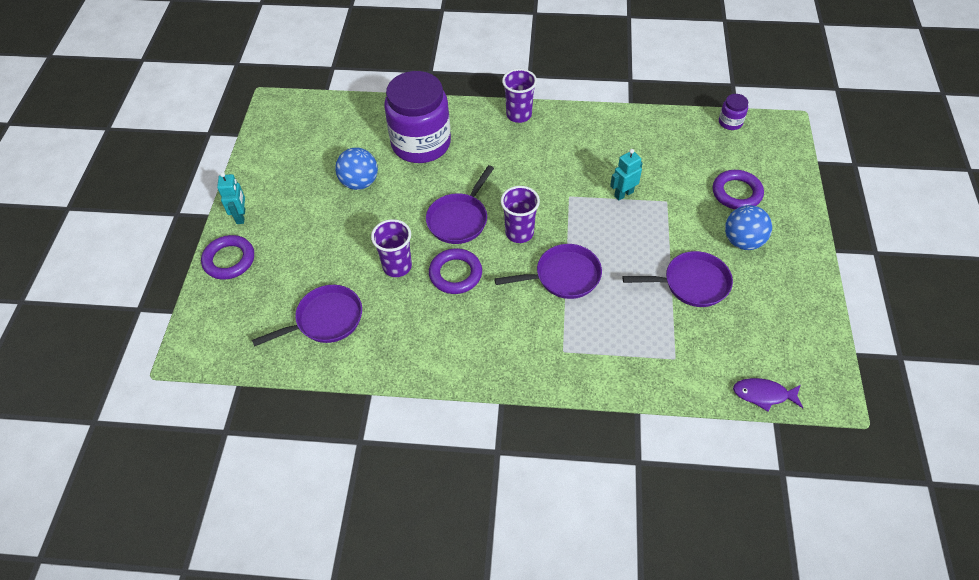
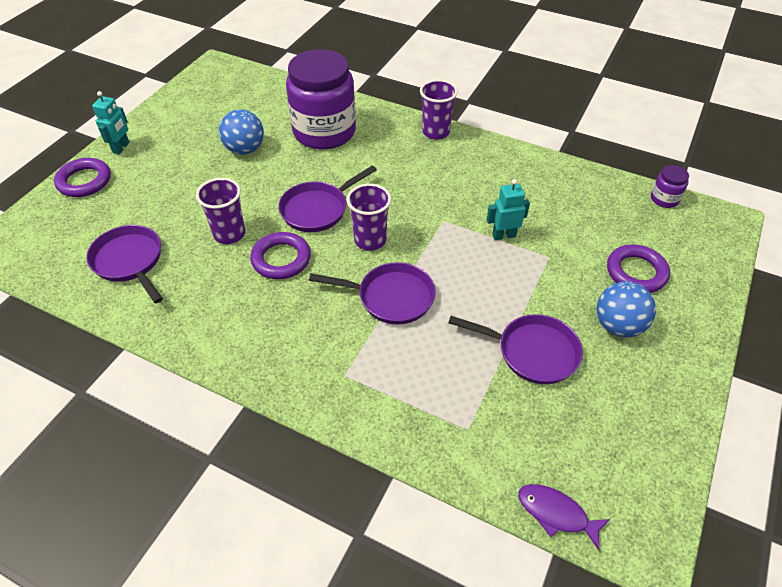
camera: 20 degrees right, 5 degrees down
(325, 320) = (130, 261): purple pan -> purple pan turned 120 degrees counterclockwise

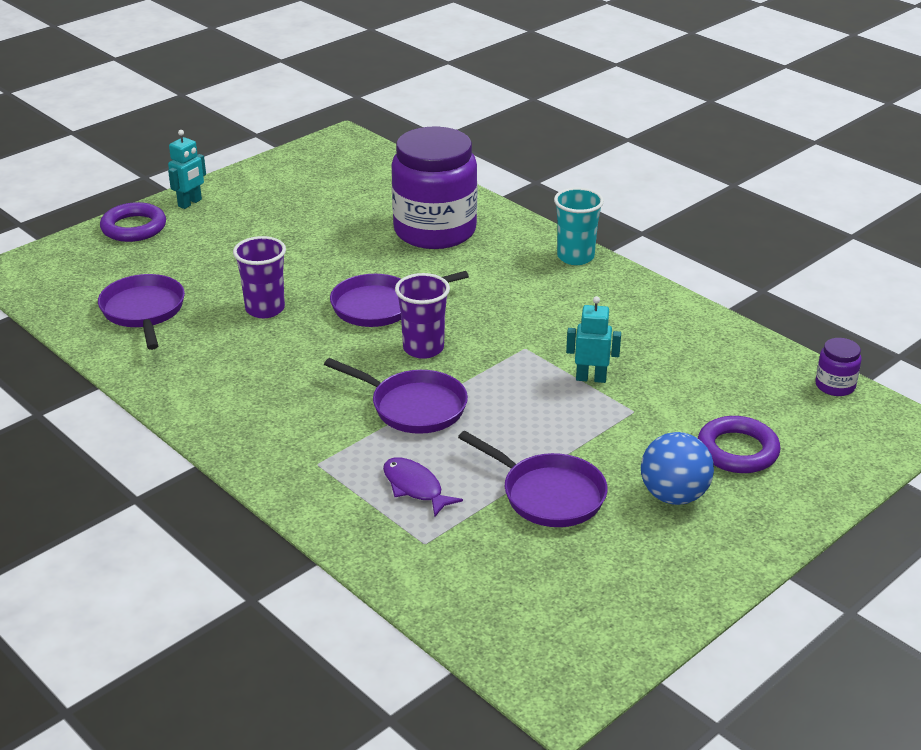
camera: 20 degrees right, 15 degrees down
(245, 149) = (329, 231): blue ball -> none
(281, 259) = (309, 344): purple ring -> none
(436, 132) = (575, 257): purple cup -> turquoise cup
(556, 513) = (476, 638): purple fish -> purple fish (415, 487)

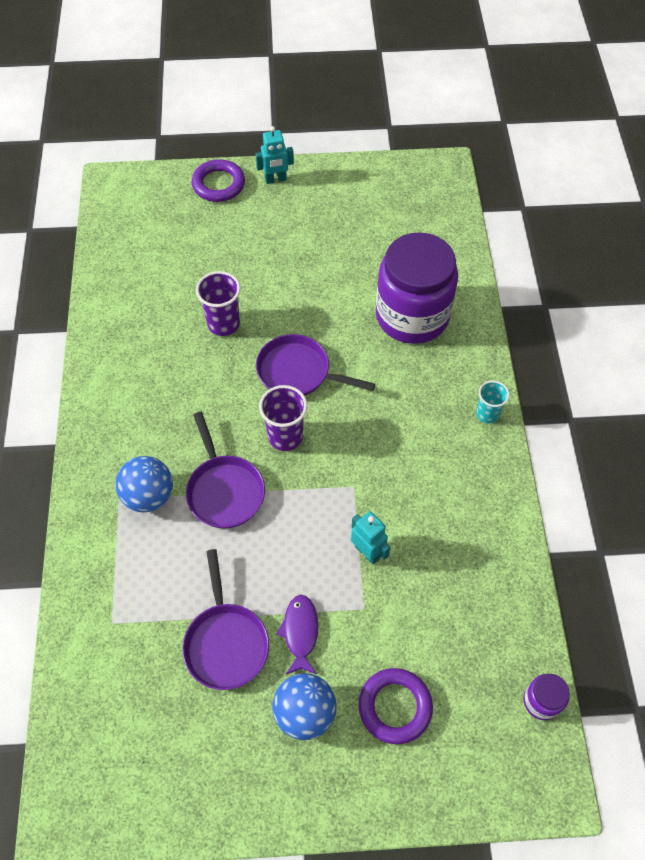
camera: 40 degrees right, 25 degrees up
(144, 311) = (151, 276): purple pan -> none
(345, 446) = (149, 496): none -> blue ball
(415, 487) = (153, 567): purple fish -> purple fish (300, 632)
(575, 257) = (487, 414): turquoise cup -> turquoise cup, size x0.66

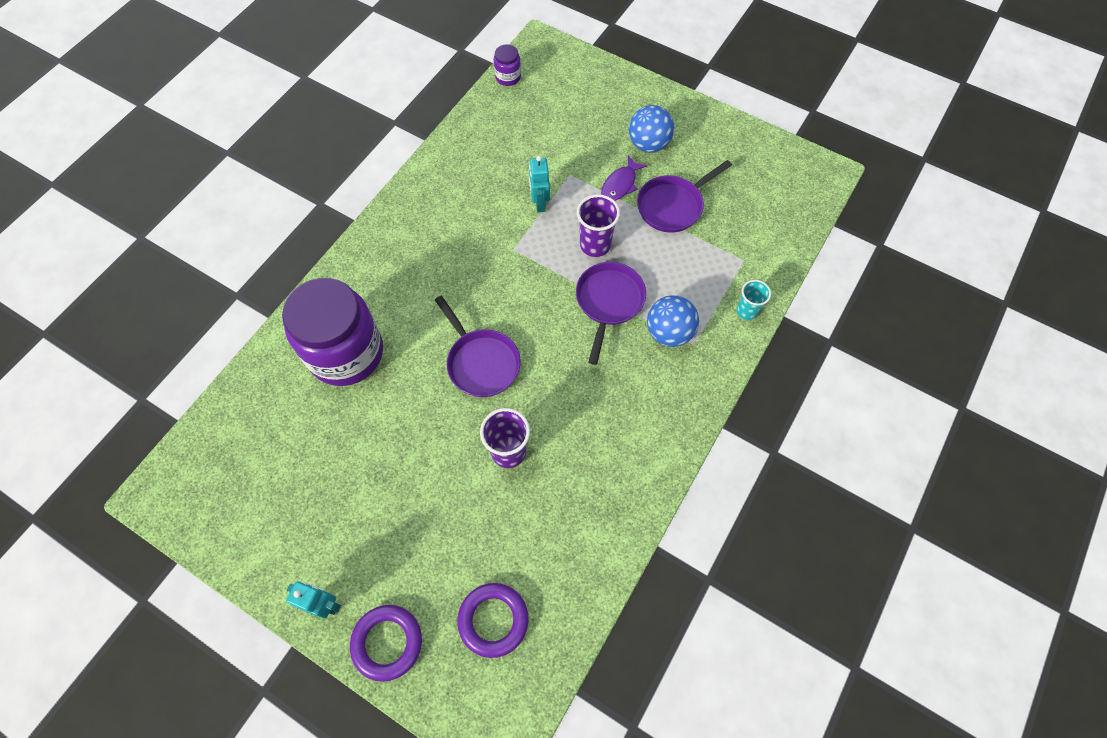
camera: 145 degrees left, 5 degrees up
(226, 642) = (672, 206): purple pan -> purple pan turned 150 degrees counterclockwise
(285, 436) = (533, 315): purple cup -> purple cup (595, 245)
(395, 707) = (593, 119): purple ring -> purple ring (493, 620)
(487, 414) = (372, 240): turquoise cup -> turquoise cup (746, 311)

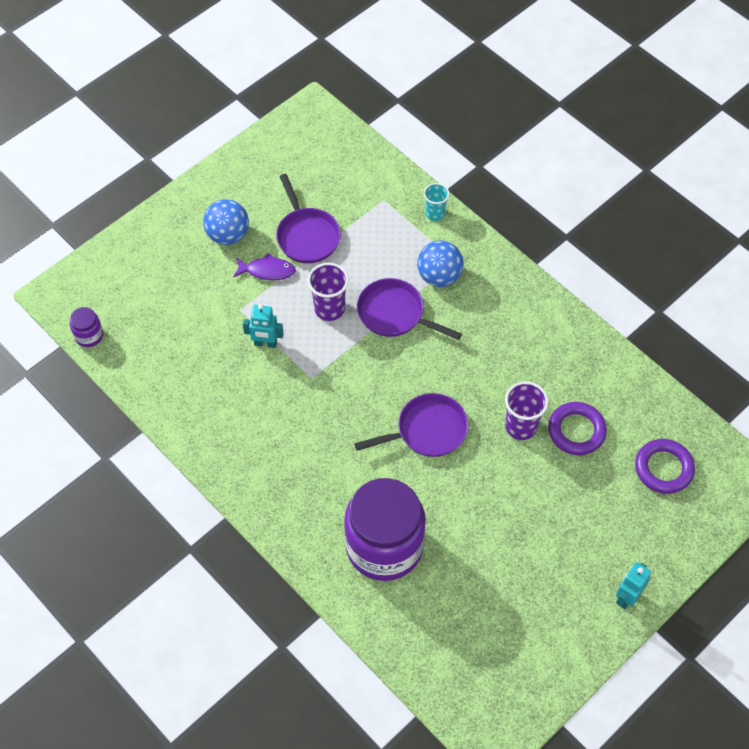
camera: 75 degrees left, 5 degrees down
(387, 642) = (667, 552): purple ring -> purple ring (576, 431)
(620, 184) = (267, 271): purple fish -> purple fish turned 45 degrees counterclockwise

